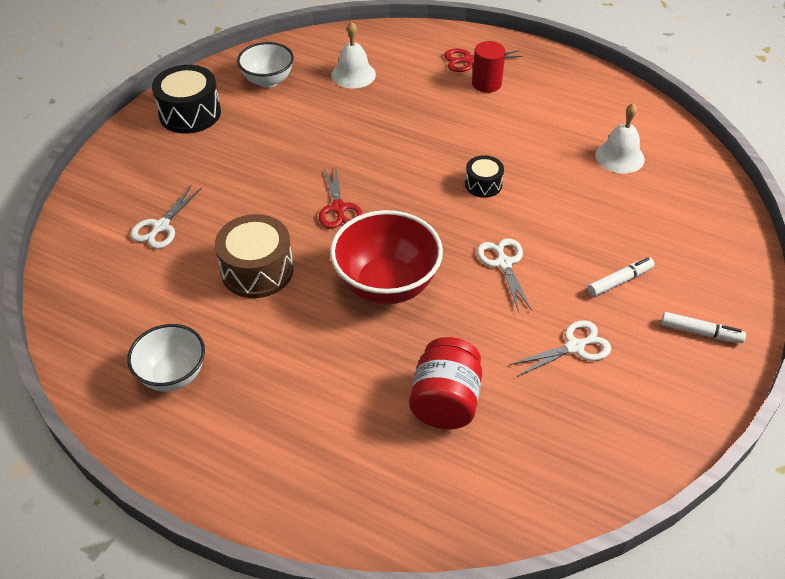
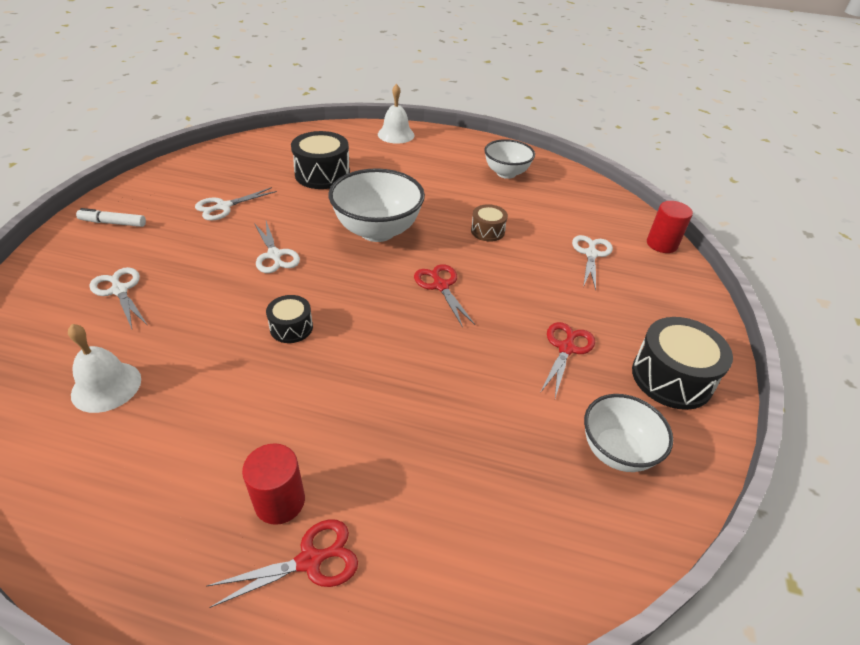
camera: 165 degrees right, 5 degrees down
(70, 230) = (661, 244): none -> red cylinder
(256, 142) = (566, 348): none -> red scissors
(257, 270) = (487, 231): brown drum -> brown drum, size x0.56
(353, 74) = (499, 486): white bell -> white bell (396, 134)
(386, 285) = (377, 231): red bowl -> white bowl
(445, 401) = (322, 174): red jar -> black drum
(619, 281) = (168, 251): white marker -> none
(649, 238) = (119, 290): none -> white scissors

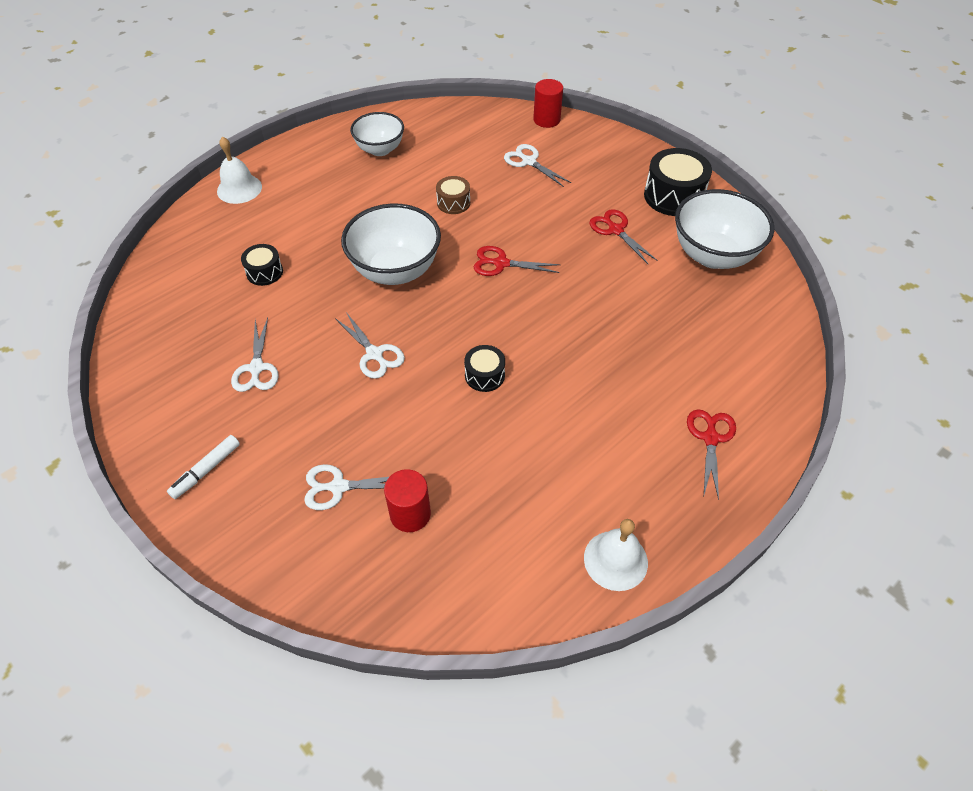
camera: 55 degrees left, 10 degrees up
(106, 386) = (472, 521): white bell -> white bell (615, 560)
(275, 255) = (374, 354): white scissors -> white scissors turned 45 degrees clockwise
(280, 501) = (657, 439): red cylinder -> red cylinder (410, 514)
(322, 174) = (264, 272): black drum -> black drum, size x0.56
(616, 451) = (713, 255): white bowl -> white bowl, size x1.57

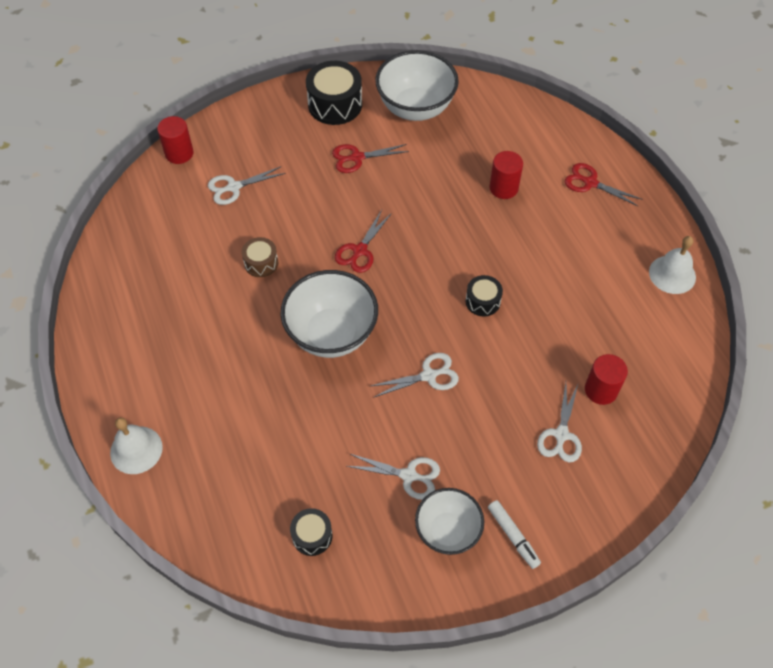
camera: 70 degrees left, 5 degrees up
(264, 272) = (282, 447): black drum -> black drum (312, 536)
(380, 149) = (144, 303): white bowl -> white bowl (447, 531)
(650, 356) = (503, 188): none -> red cylinder

